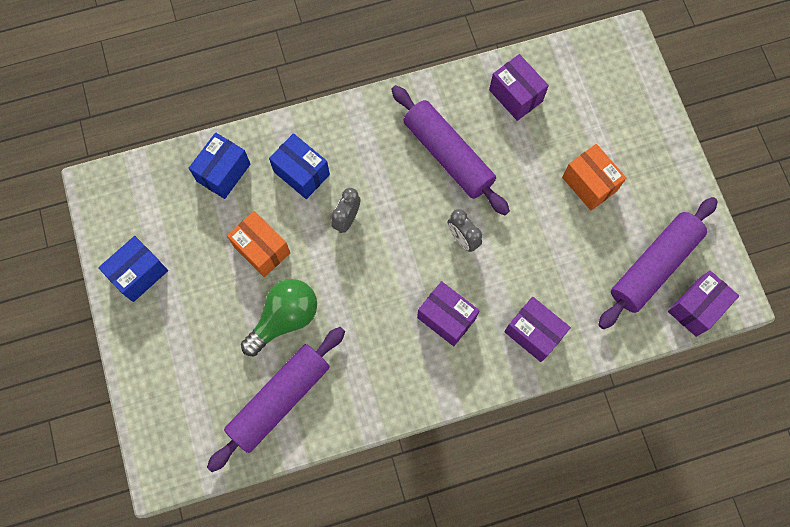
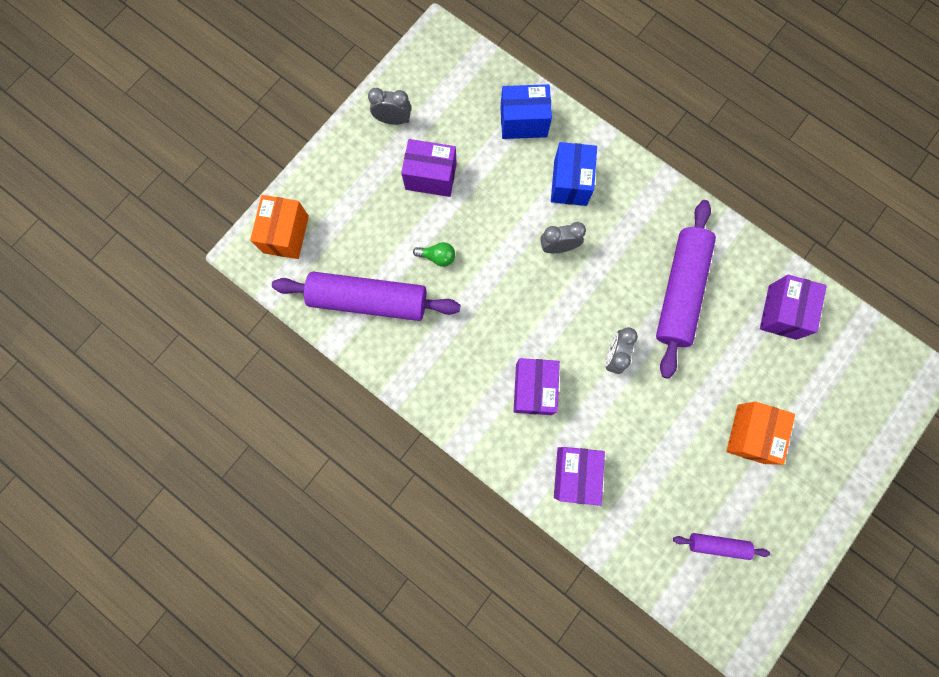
camera: 55 degrees right, 5 degrees up
(139, 274) = (393, 120): blue box -> grey clock
(262, 249) = (481, 198): orange box -> orange box (286, 234)
(285, 318) = (437, 257): green light bulb -> green light bulb, size x0.47
(654, 266) = (717, 545): purple rolling pin -> purple rolling pin, size x0.48
(696, 308) = (707, 611): purple box -> purple box (431, 176)

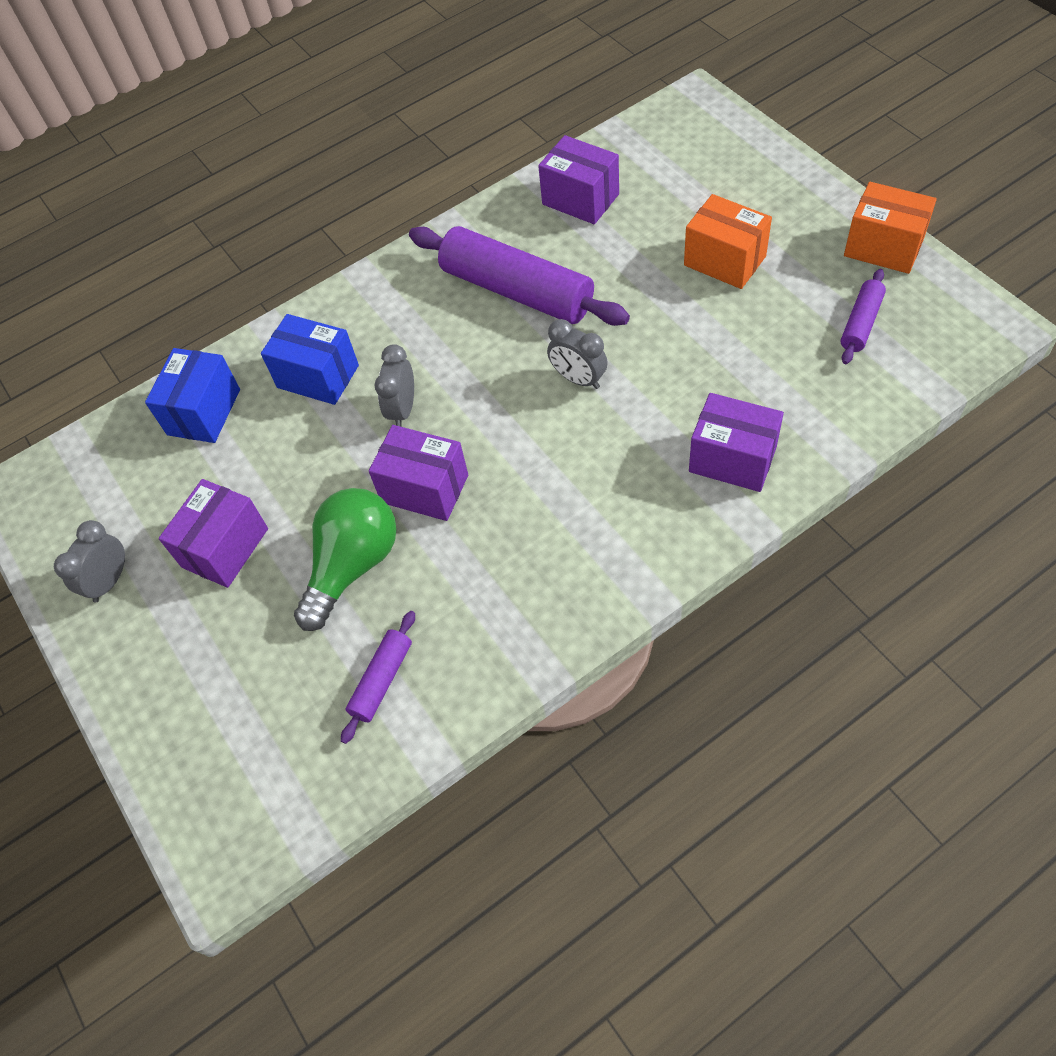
camera: 65 degrees left, 20 degrees down
(286, 234) = (216, 790): orange box -> orange box (883, 247)
(368, 300) = (382, 680): purple rolling pin -> purple rolling pin, size x0.48
(437, 257) = (353, 565): green light bulb -> green light bulb, size x2.12
(533, 389) = (596, 483): purple box -> purple box (425, 489)

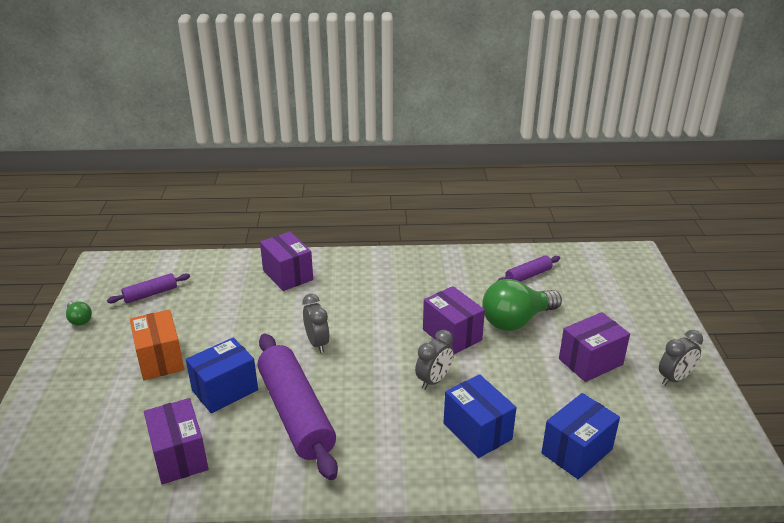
camera: 155 degrees left, 25 degrees down
(615, 271) = (225, 390): none -> blue box
(883, 247) = (79, 319): orange box -> green light bulb

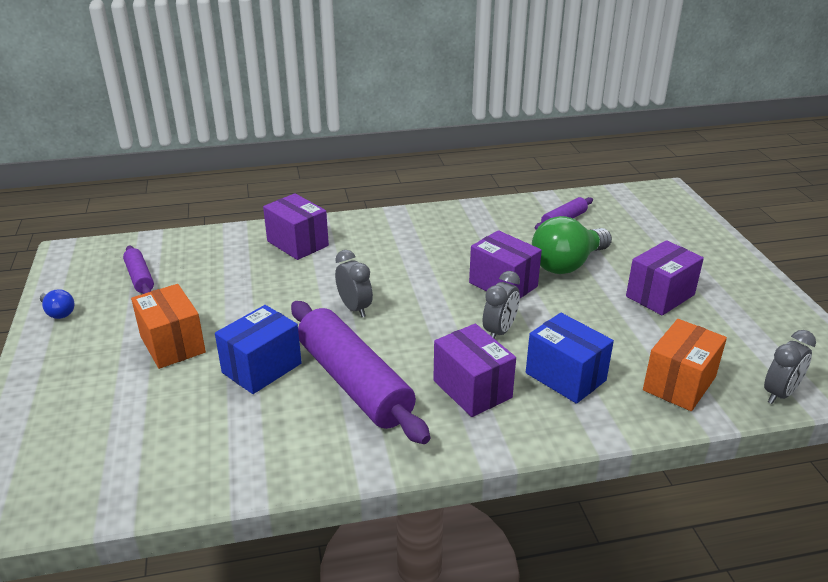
camera: 10 degrees left, 0 degrees up
(79, 319) = (58, 312): green light bulb -> blue light bulb
(150, 294) = (140, 277): purple rolling pin -> purple rolling pin turned 75 degrees counterclockwise
(179, 456) = (228, 444): purple box -> purple box (472, 389)
(577, 451) = (679, 384): blue box -> orange box
(674, 378) = (752, 302): grey clock -> grey clock (779, 394)

